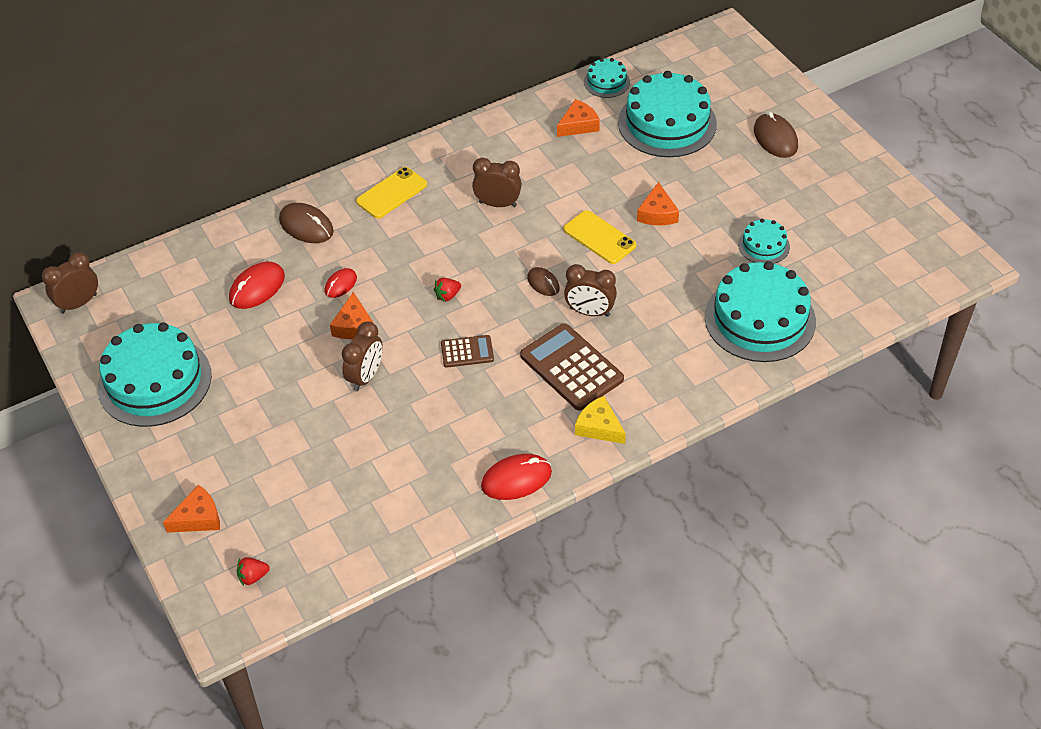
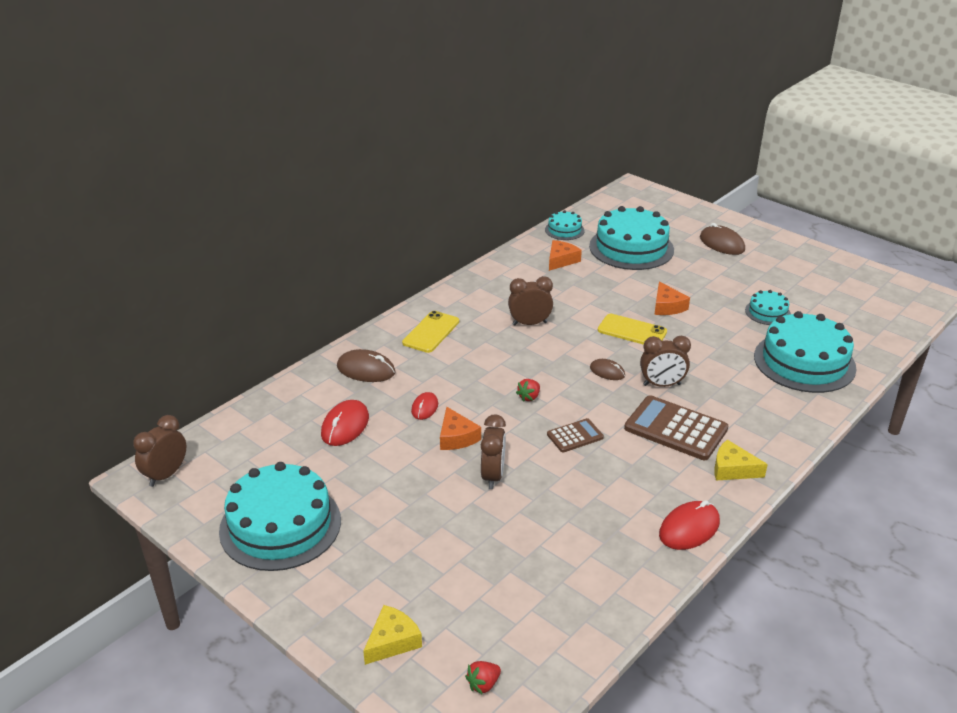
camera: 20 degrees left, 15 degrees down
(198, 518) = (392, 641): orange cheese -> yellow cheese

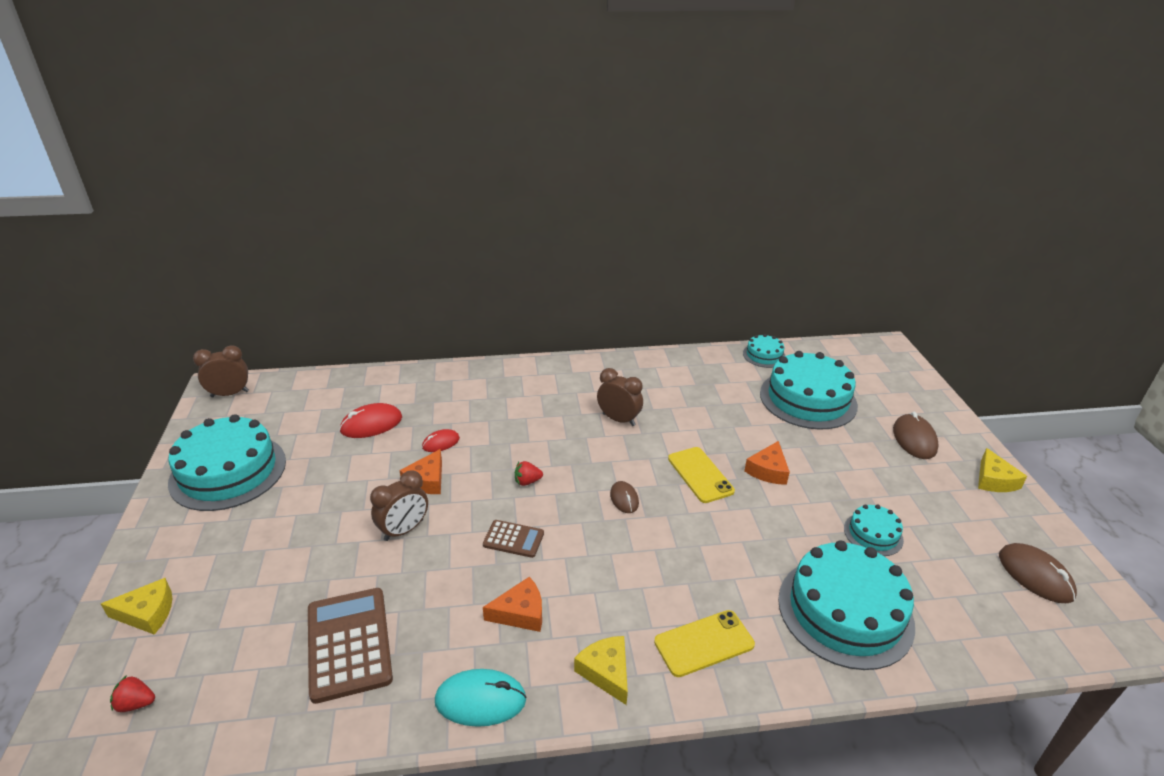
camera: 40 degrees right, 0 degrees up
(366, 369) = (446, 390): brown mouse -> brown mouse (1035, 575)
(431, 332) = (532, 386): yellow phone -> yellow phone (704, 643)
(561, 260) = (724, 379): orange cheese -> orange cheese (520, 613)
(662, 385) = (657, 541): brown clock -> none
(675, 429) = (609, 592): brown calculator -> brown calculator (349, 644)
(689, 528) = (480, 700): red mouse -> turquoise mouse
(789, 247) = (994, 480): none -> yellow cheese

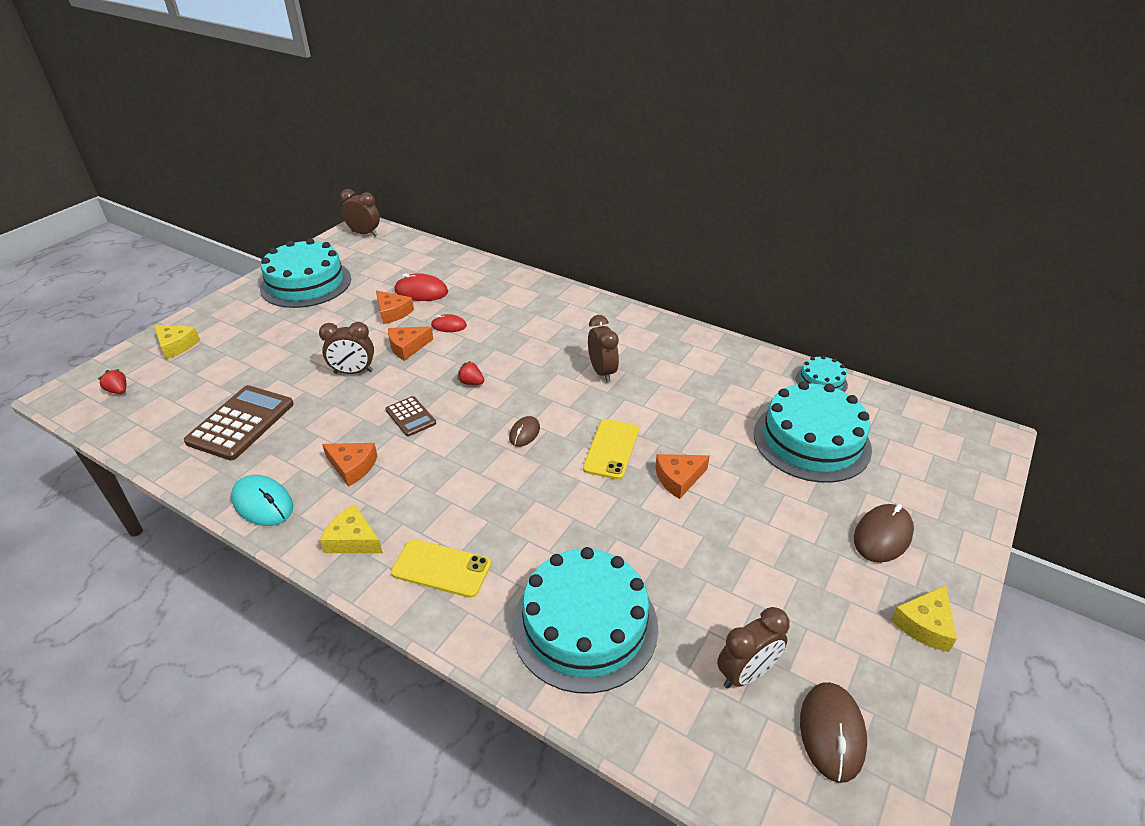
camera: 40 degrees right, 5 degrees up
(368, 456) = (392, 312): none -> orange cheese
(606, 672) = (353, 539): yellow cheese -> yellow cheese turned 75 degrees counterclockwise
(873, 534) = (704, 586): turquoise cake -> none
(960, 573) = (746, 673): none -> brown clock

